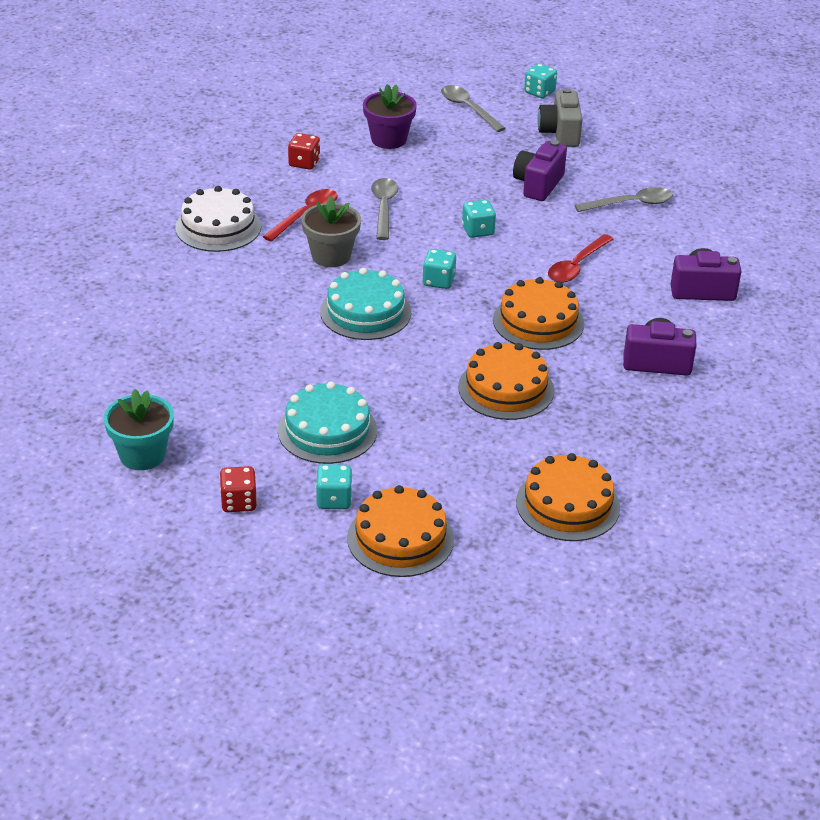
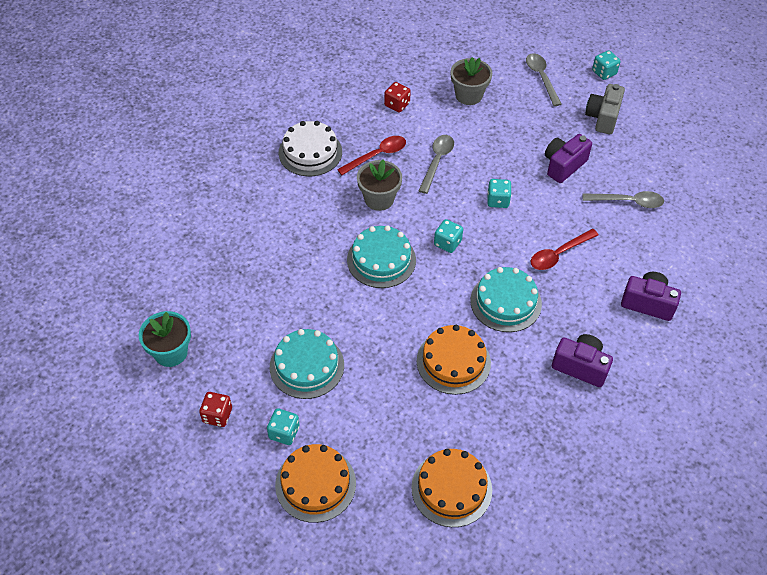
camera: 20 degrees right, 15 degrees up
(388, 139) = (468, 95): purple flower pot -> grey flower pot
(538, 321) = (505, 302): orange cake -> turquoise cake

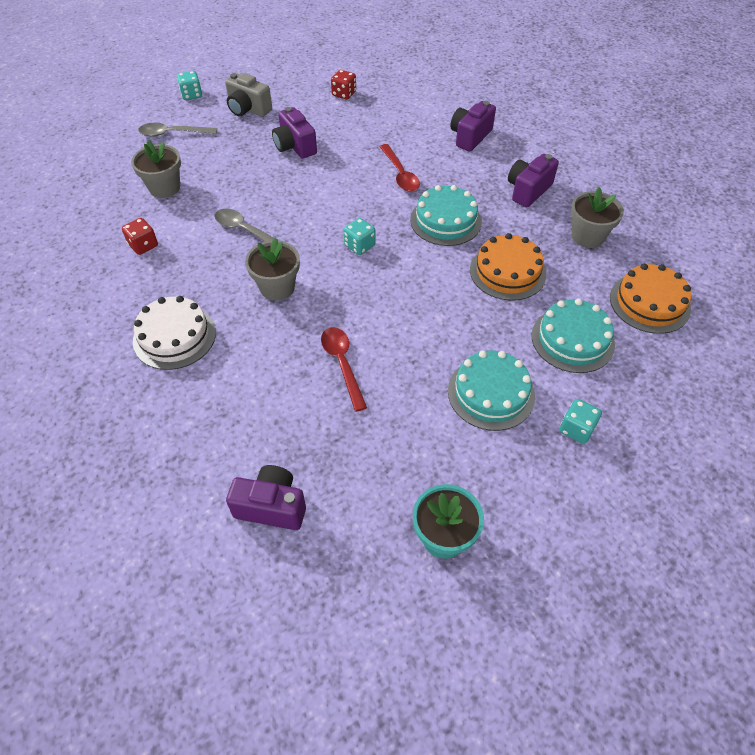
camera: 75 degrees left, 0 degrees up
(178, 247) = (271, 506): none -> purple camera
(217, 415) = (546, 494): red dice -> red dice (344, 94)
(315, 484) = (642, 410): orange cake -> none
(377, 155) = (212, 277): red spoon -> red spoon (342, 364)
(381, 259) = (363, 302): turquoise cake -> turquoise cake (572, 339)
(498, 200) = (319, 198): turquoise dice -> none
(529, 427) = (587, 236): none -> grey flower pot
(628, 202) = (355, 120): grey spoon -> none

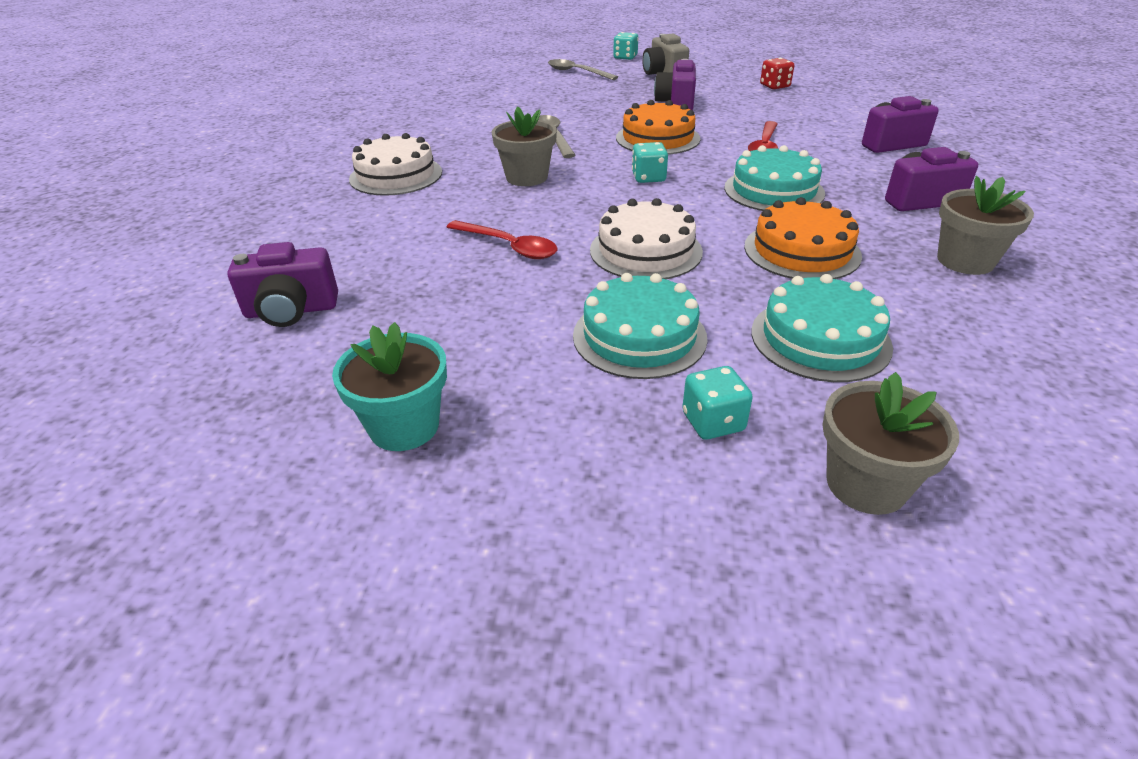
camera: 40 degrees right, 15 degrees down
(143, 245) = (457, 121): red dice -> none
(164, 188) = (524, 97): grey flower pot -> grey flower pot (866, 484)
(271, 506) = (291, 311): purple camera -> purple camera turned 120 degrees clockwise
(342, 364) = (508, 246): red spoon -> red spoon turned 105 degrees clockwise
(427, 320) = (645, 251): none -> white cake
(649, 303) = (999, 354): orange cake -> orange cake (657, 138)

